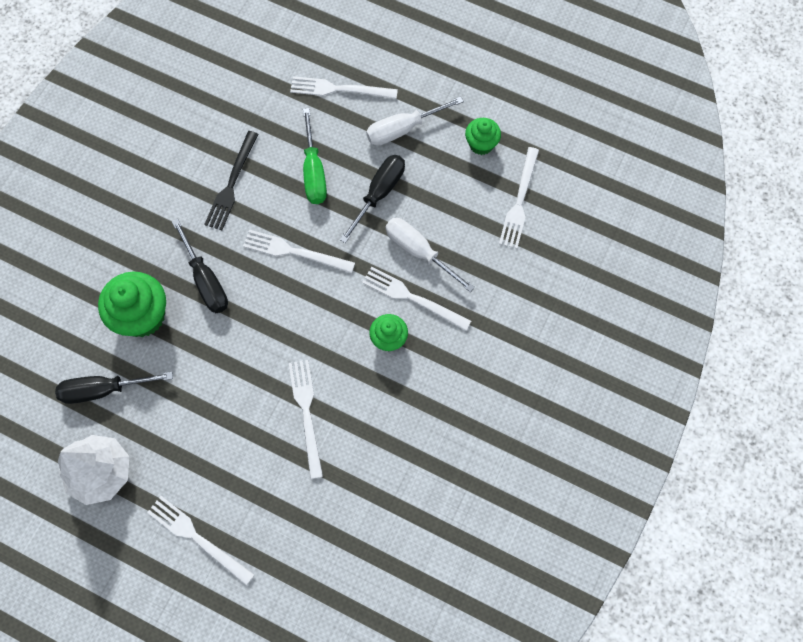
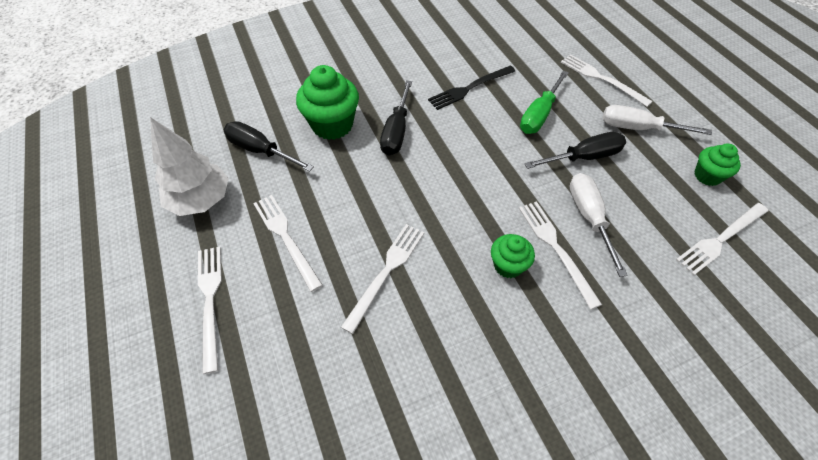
camera: 40 degrees right, 15 degrees down
(294, 252) = (480, 154): white fork -> white fork (286, 238)

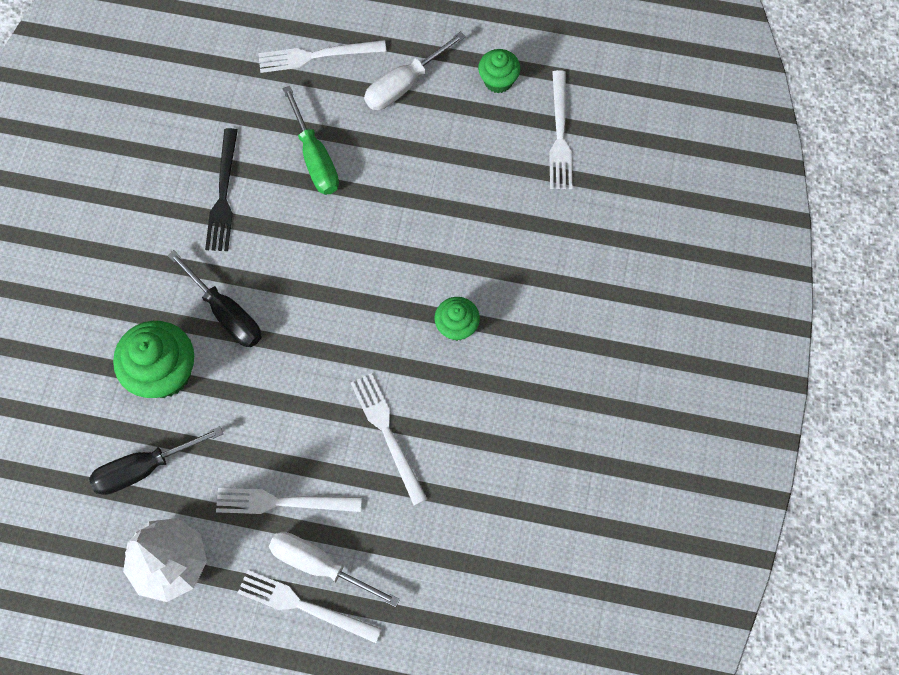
camera: 55 degrees left, 15 degrees up
(556, 248) = (470, 273): white fork -> none
(584, 157) = (398, 164): black screwdriver -> none
(588, 217) = (462, 219): white screwdriver -> white screwdriver (319, 564)

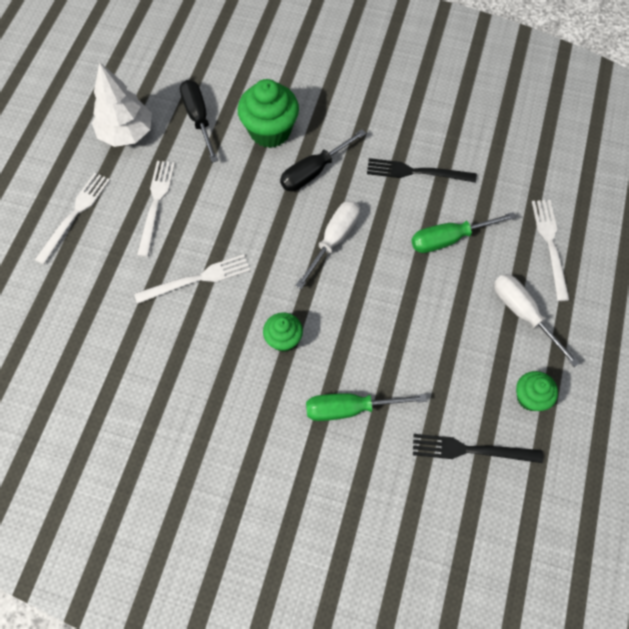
camera: 95 degrees right, 5 degrees down
(319, 564) = (103, 225): white screwdriver -> white screwdriver (334, 239)
(530, 252) = (349, 409): none -> green screwdriver
(559, 135) = (471, 450): white fork -> black fork

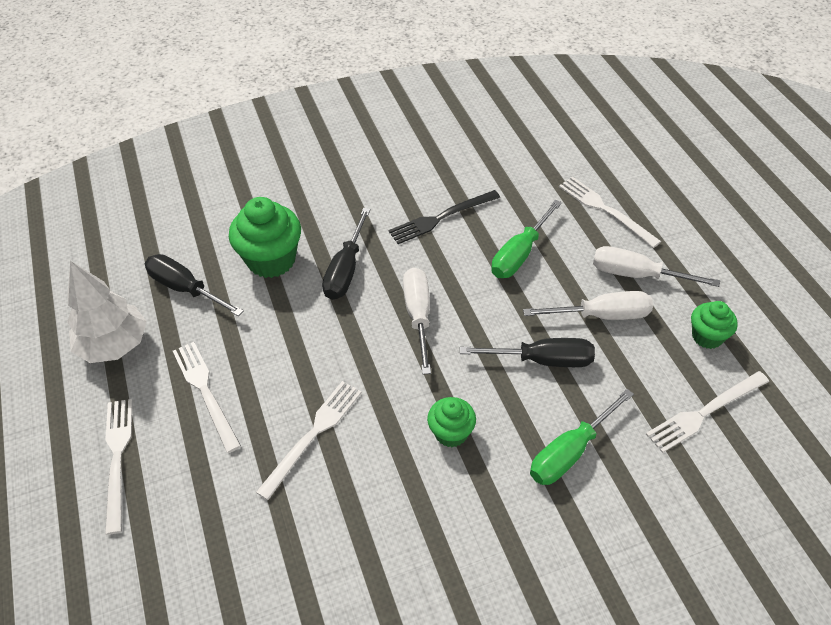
camera: 35 degrees left, 15 degrees down
(391, 332) = (543, 360): none -> black screwdriver
(466, 328) = (603, 315): none -> white screwdriver
(471, 450) = (704, 412): black fork -> white fork

